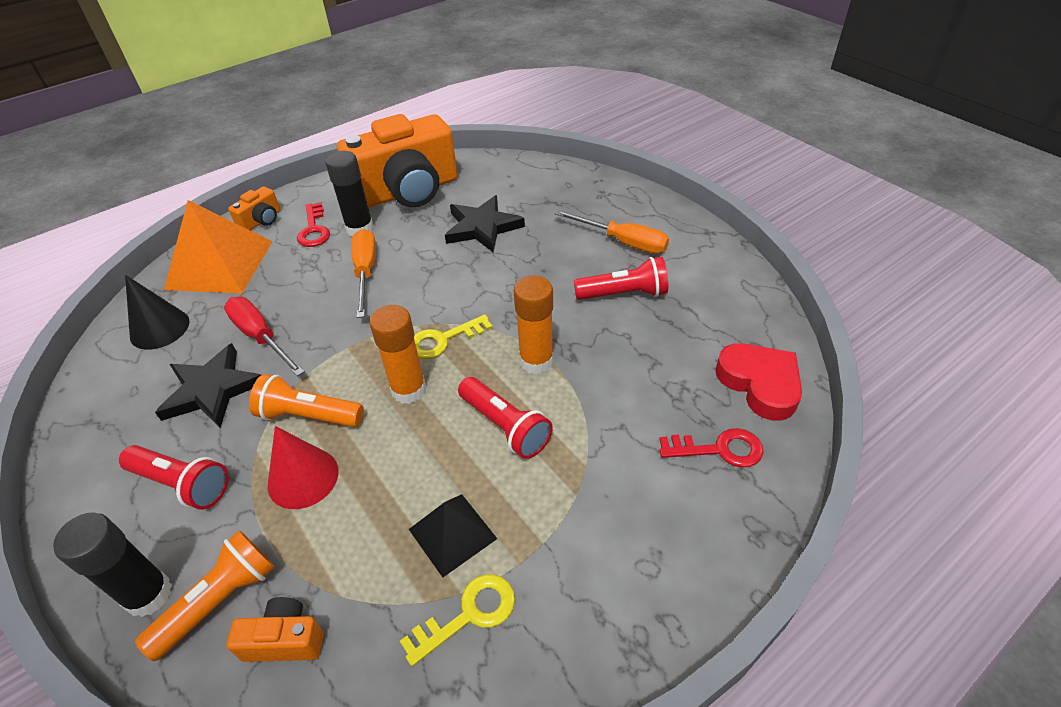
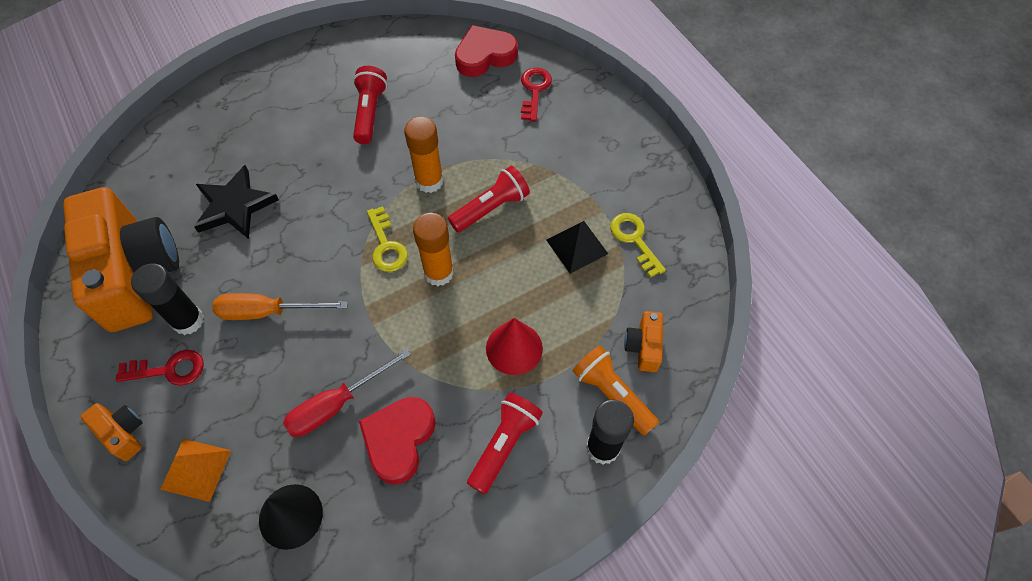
camera: 85 degrees left, 15 degrees up
(212, 390) = (399, 440): black star -> red heart
(219, 264) = (196, 469): orange pyramid -> orange pyramid, size x0.55
(309, 416) = (450, 349): orange flashlight -> none
(622, 242) = (302, 101): orange screwdriver -> none

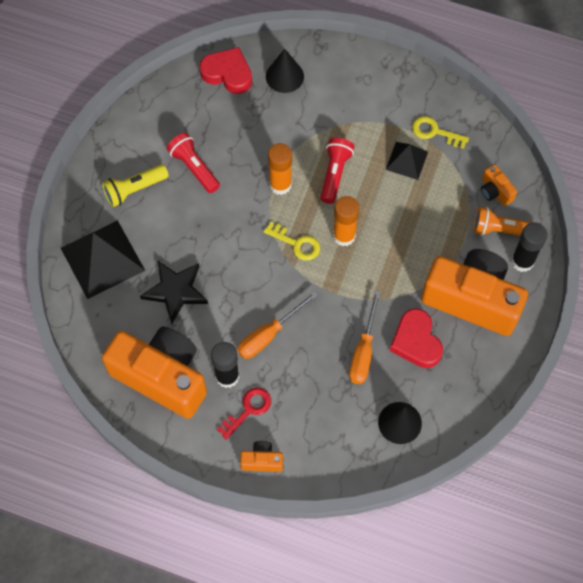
camera: 40 degrees left, 5 degrees up
(196, 469) = (324, 444): orange pyramid -> none
(210, 133) = (102, 259): none -> black pyramid
(300, 96) = (134, 190): none -> yellow flashlight
(337, 404) = (363, 351): red screwdriver -> orange screwdriver
(484, 56) = (228, 73): red heart -> red heart turned 90 degrees clockwise
(504, 444) = (472, 300): red flashlight -> orange camera
(514, 348) = (428, 245): red cone -> none
(534, 91) = (284, 76): red key -> black cone

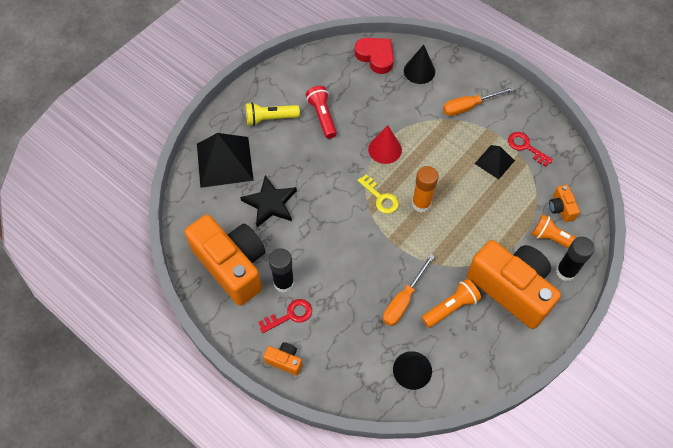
camera: 20 degrees right, 5 degrees down
(269, 334) = (330, 261): orange screwdriver -> orange screwdriver (469, 106)
(280, 185) = (385, 149): orange glue stick -> red cone
(334, 174) = (431, 154): red flashlight -> none
(416, 341) = (450, 307): red heart -> orange flashlight
(435, 132) = (526, 147): yellow key -> red key

